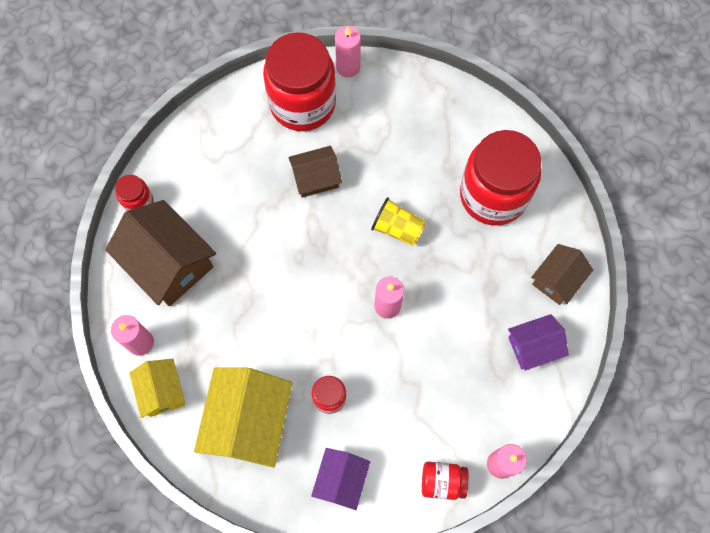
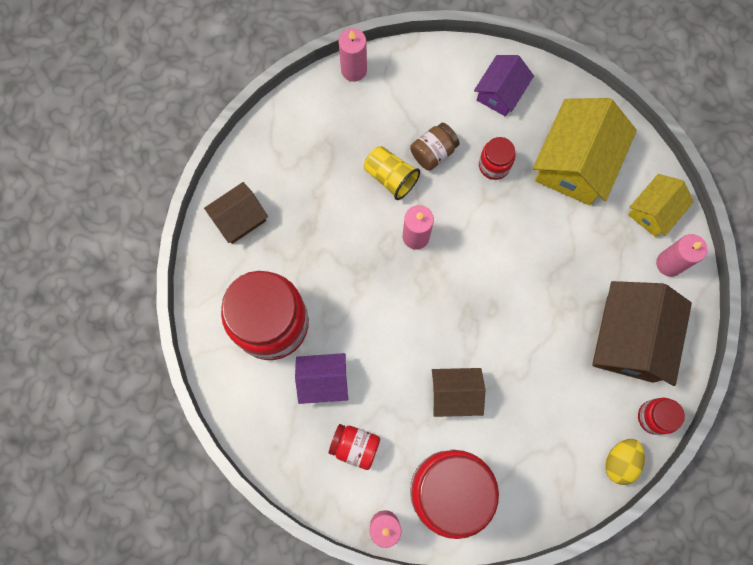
camera: 165 degrees left, 5 degrees up
(162, 391) = (654, 211): yellow house -> yellow house turned 45 degrees clockwise
(163, 159) = (620, 461): none -> yellow egg
(169, 263) = (630, 338): brown house -> brown house turned 45 degrees clockwise
(393, 395) = (433, 152): none -> brown jar
(397, 228) = (383, 313): yellow cup -> yellow cup (390, 177)
(442, 481) = (410, 69): red jar -> red jar (355, 446)
(533, 346) = (287, 162): purple house -> purple house (323, 380)

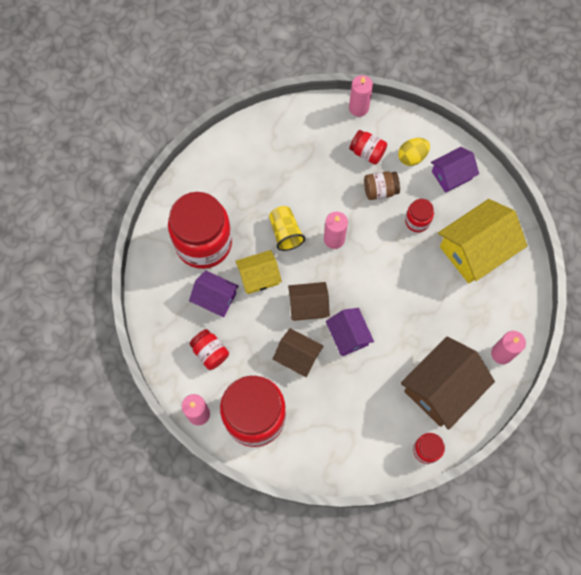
camera: 30 degrees right, 5 degrees down
(239, 218) = (223, 164): brown house -> brown house (308, 305)
(390, 177) = (341, 191): yellow cup -> yellow cup (285, 232)
(393, 116) = (367, 152): none -> red jar
(496, 338) = (348, 335): none -> purple house
(620, 461) = (384, 466): yellow egg -> yellow egg (412, 157)
(654, 211) = (512, 312): yellow house -> yellow house (259, 276)

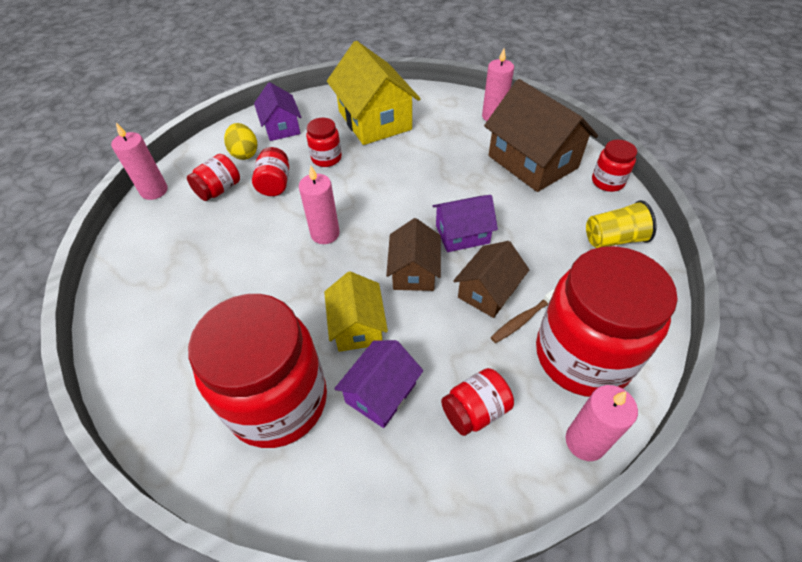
camera: 80 degrees left, 20 degrees down
(278, 380) = (523, 319): none -> brown toothbrush
(285, 232) = (298, 285): yellow cup -> yellow cup (613, 239)
(380, 190) = (275, 184): brown jar -> red jar

